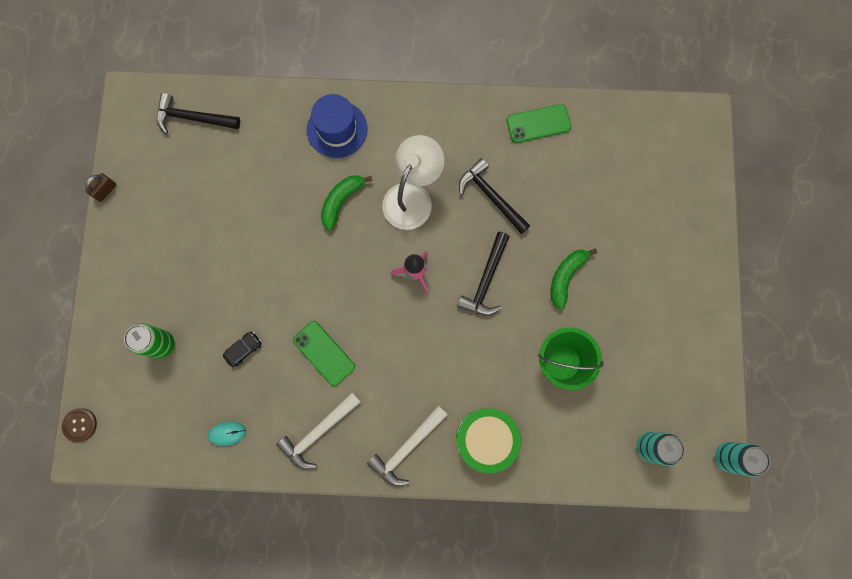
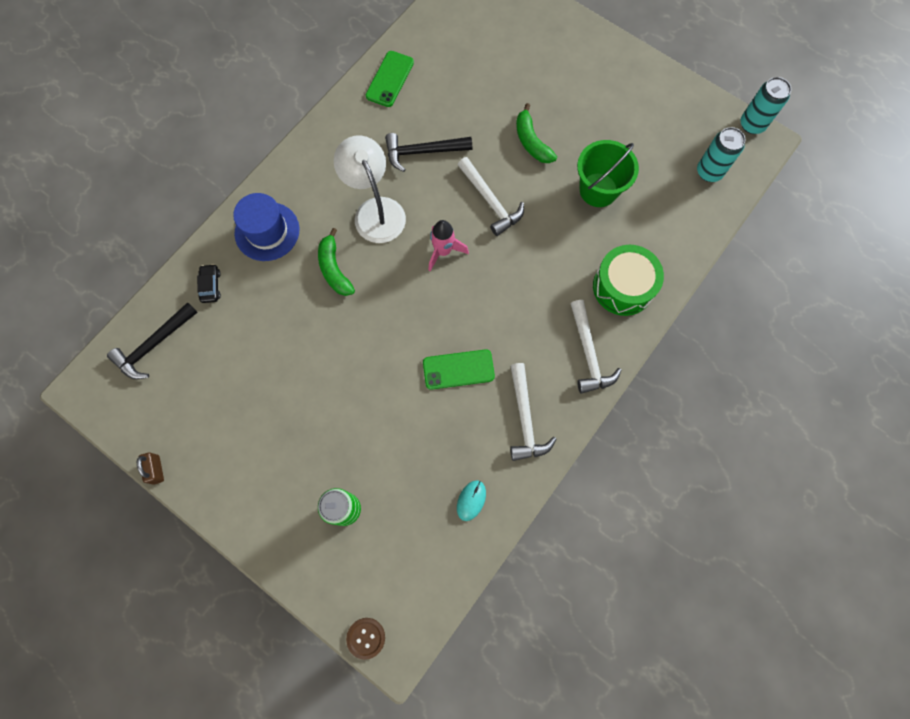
camera: 55 degrees left, 5 degrees down
(244, 349) = (404, 437): black car -> black car (211, 286)
(486, 280) = (490, 201): black hammer -> white hammer

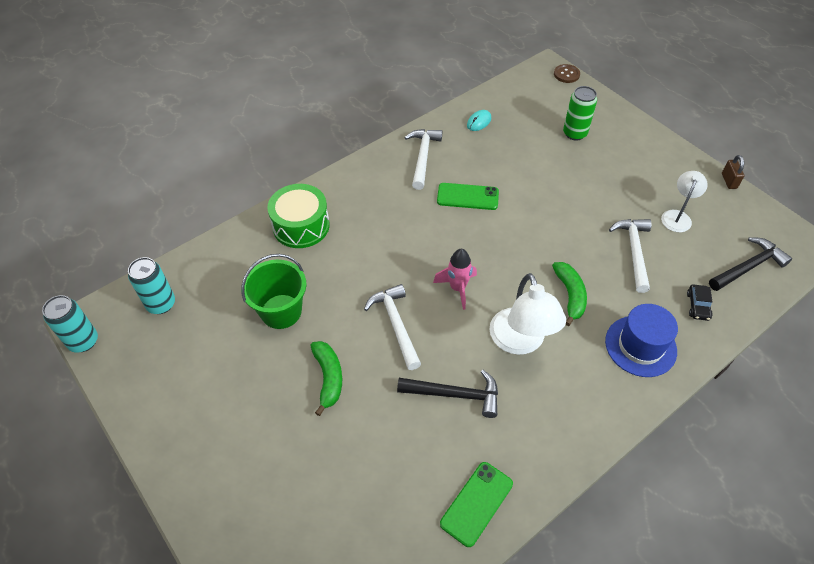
camera: 165 degrees left, 20 degrees down
(222, 397) = (677, 216): none -> white lamp
(588, 353) = (354, 186): white hammer -> white hammer (634, 252)

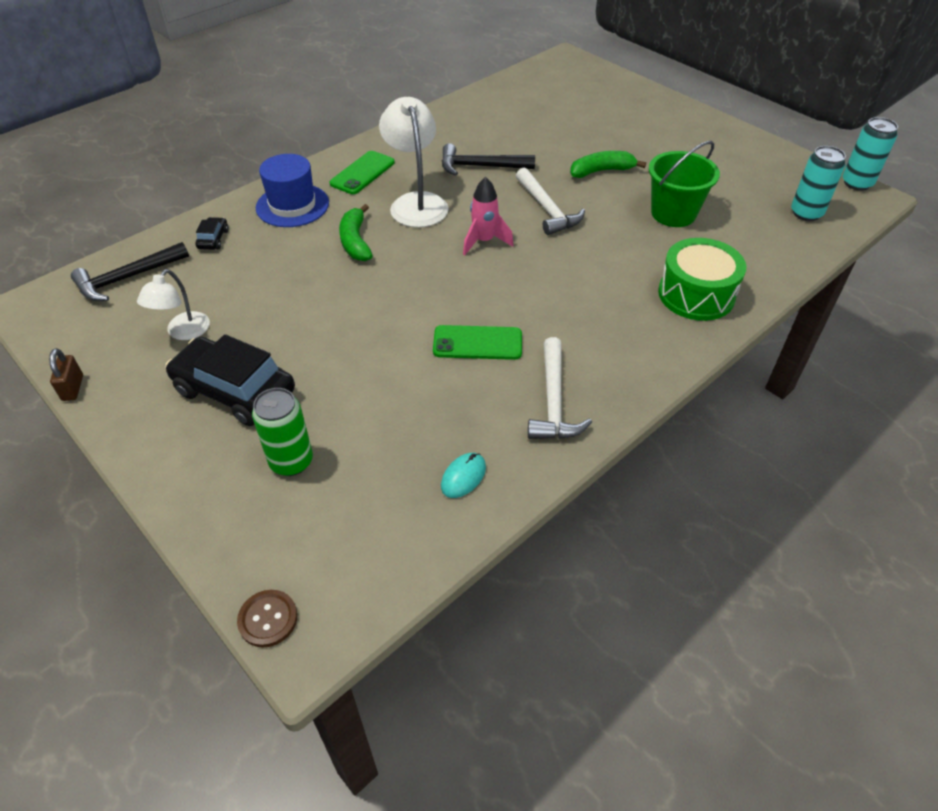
camera: 175 degrees right, 5 degrees down
(328, 378) = (601, 171): green banana -> green banana turned 90 degrees clockwise
(476, 503) = (459, 116): green phone -> green phone (362, 173)
(623, 173) = (235, 391): none -> black car
(634, 252) = (263, 287): white hammer -> none

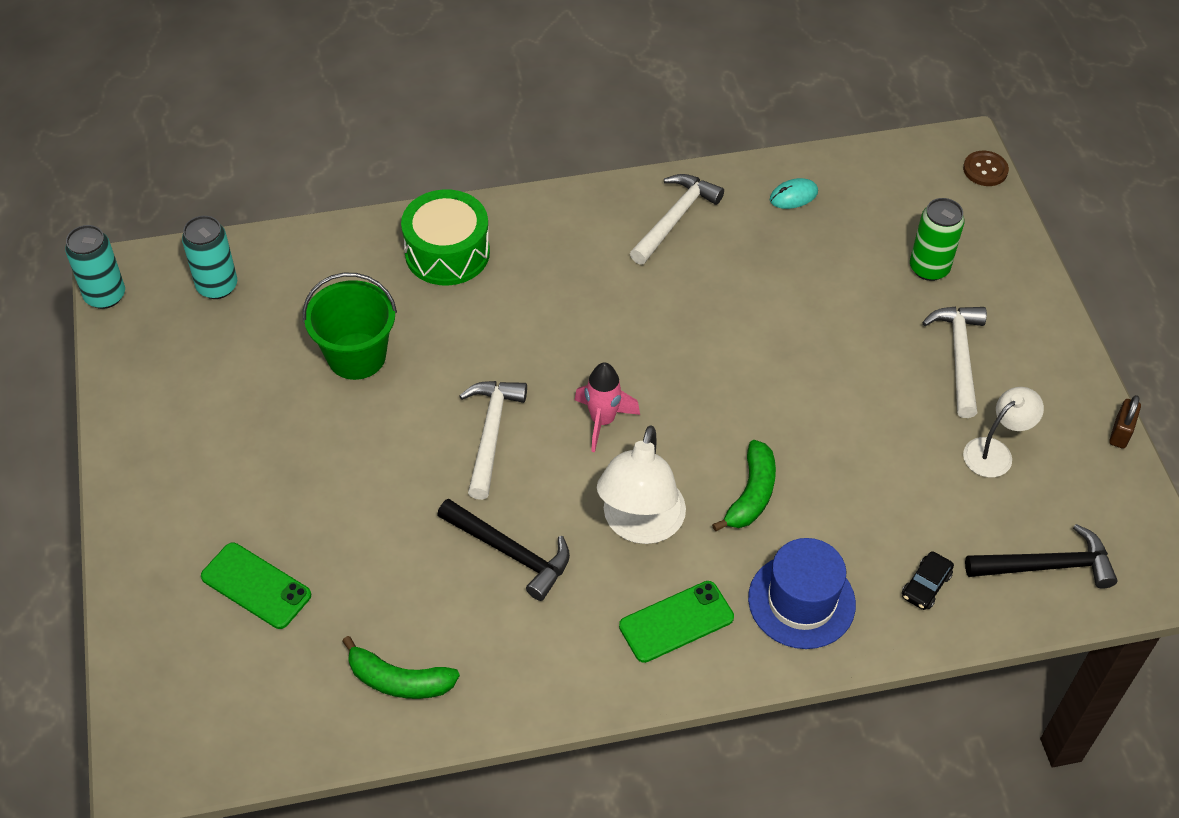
camera: 150 degrees left, 5 degrees up
(235, 391) = (959, 356): black car -> white hammer
(477, 343) = (701, 301): green phone -> green phone (256, 586)
(601, 171) = (366, 463): green banana -> green banana (399, 680)

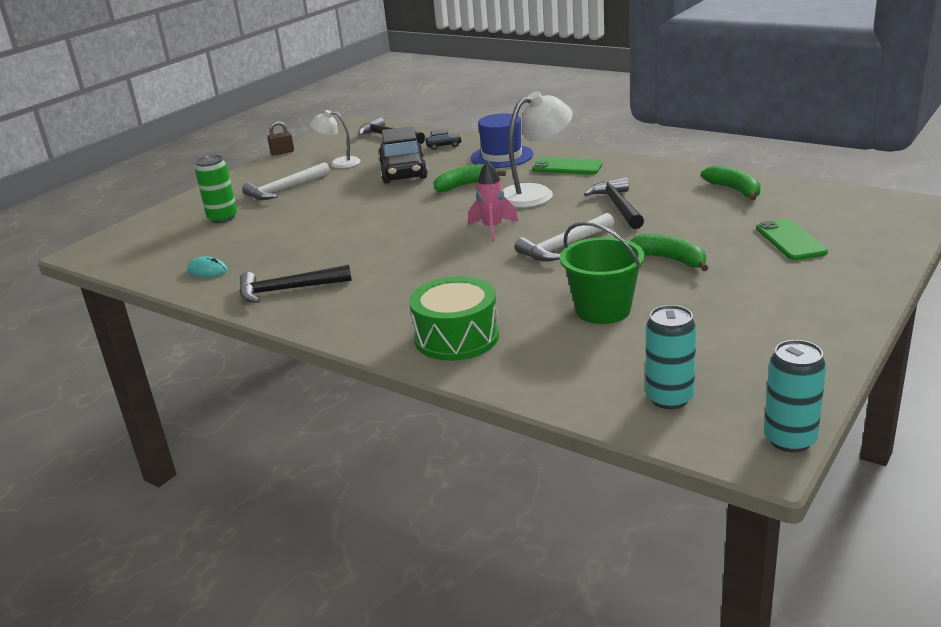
camera: 130 degrees left, 25 degrees down
(358, 472) = (670, 260): none -> green banana
(675, 218) = (288, 290): white hammer -> black hammer
(878, 482) = (403, 171): none -> black car
(985, 170) = (103, 239): brown button -> none

